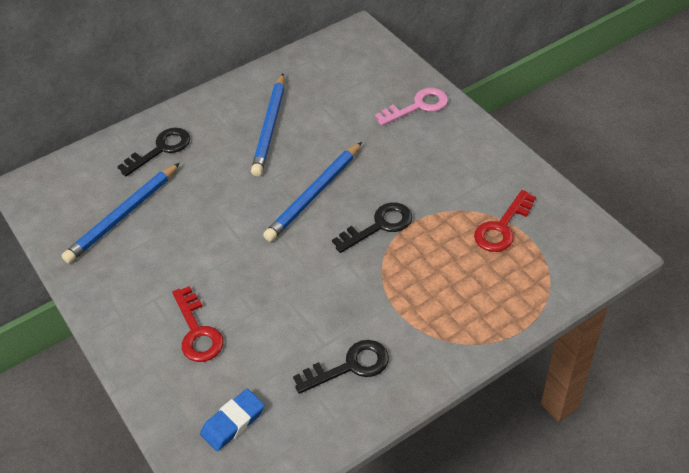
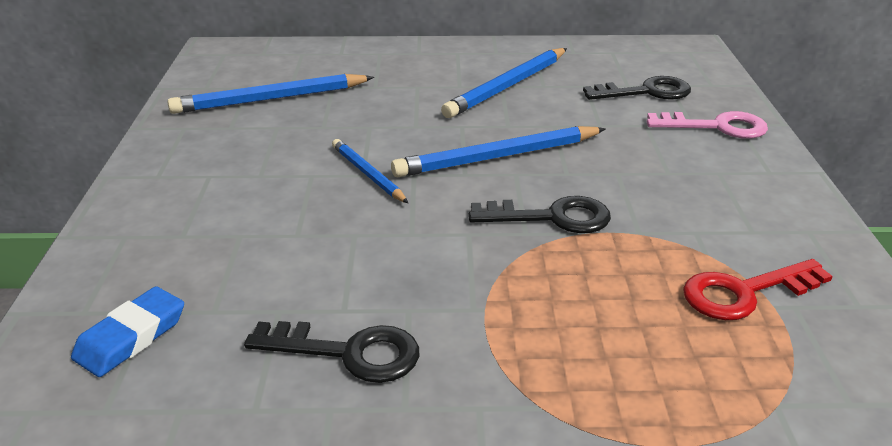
camera: 30 degrees right, 15 degrees down
(160, 149) = (370, 66): black key -> black key (646, 92)
(197, 331) = (214, 223): red key -> none
(233, 422) = (131, 337): blue eraser -> blue eraser turned 45 degrees counterclockwise
(250, 247) = (367, 174): none -> blue pencil

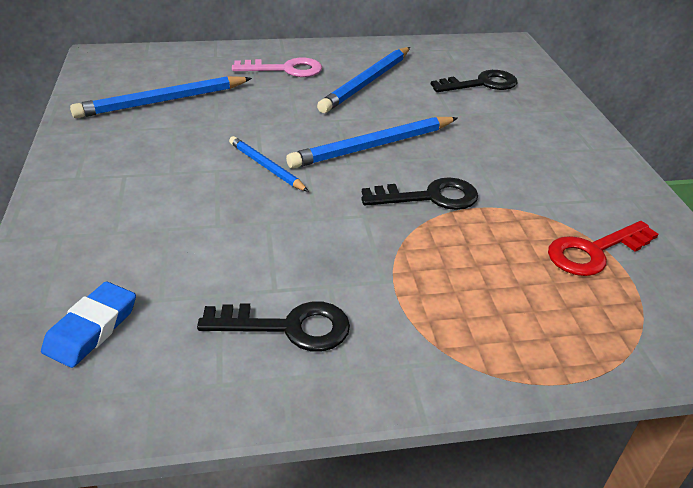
camera: 10 degrees left, 5 degrees up
(716, 127) = (543, 112): pink key -> pink key (285, 69)

